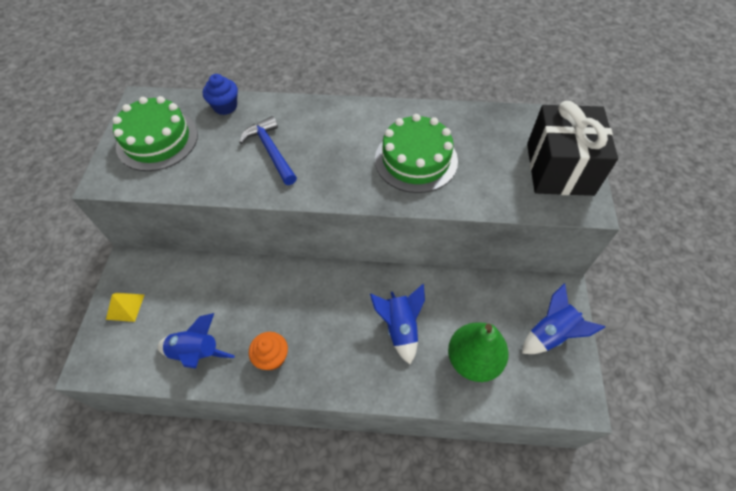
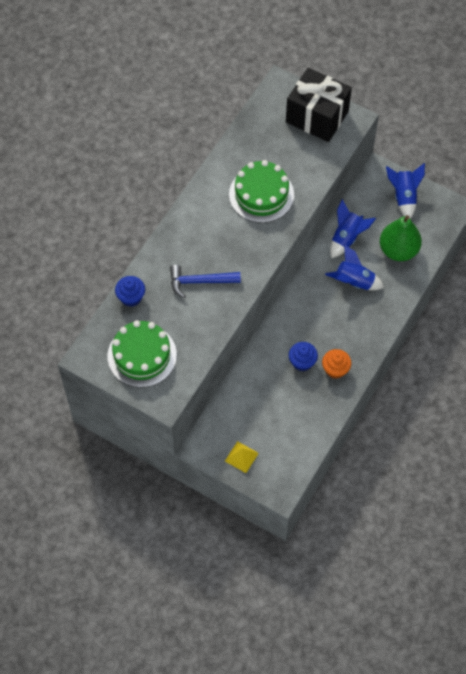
camera: 65 degrees left, 5 degrees up
(196, 352) = (306, 417): blue rocket -> blue rocket (347, 238)
(267, 317) = (302, 362): none -> blue cupcake

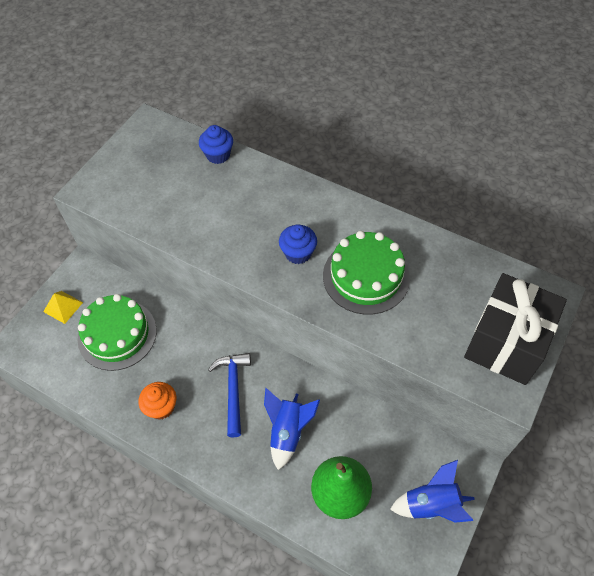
camera: 90 degrees right, 5 degrees down
(142, 355) = (144, 168): green cake -> green cake (117, 334)
(200, 281) = (236, 216): blue hammer -> blue hammer (233, 390)
(302, 362) = (175, 368): blue cupcake -> blue cupcake (298, 253)
(347, 238) = (355, 423): blue rocket -> none

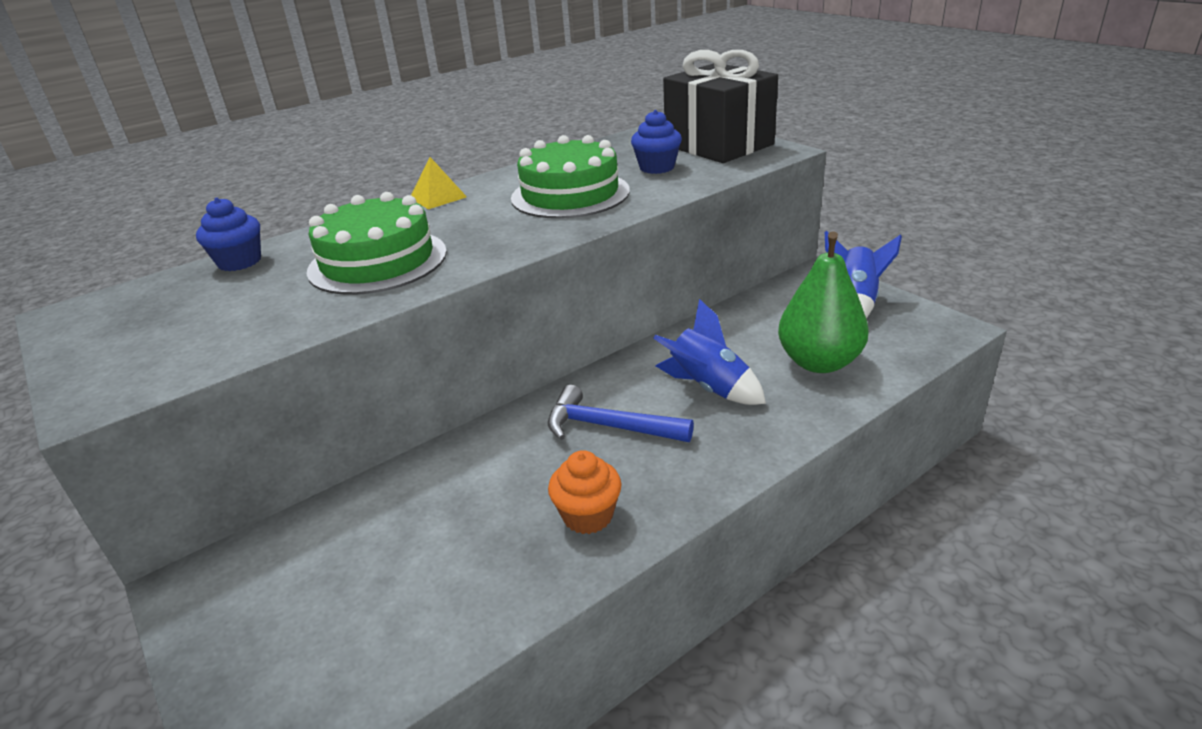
camera: 65 degrees left, 25 degrees down
(63, 307) = (245, 635): yellow pyramid -> yellow pyramid (438, 197)
(117, 334) = (393, 552): green cake -> green cake (378, 261)
(298, 253) = (489, 227): blue cupcake -> blue cupcake (657, 167)

